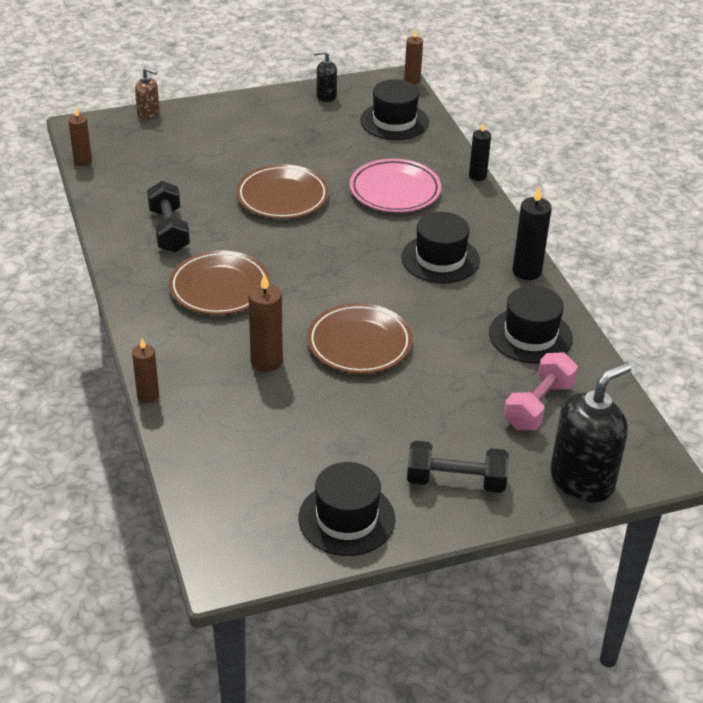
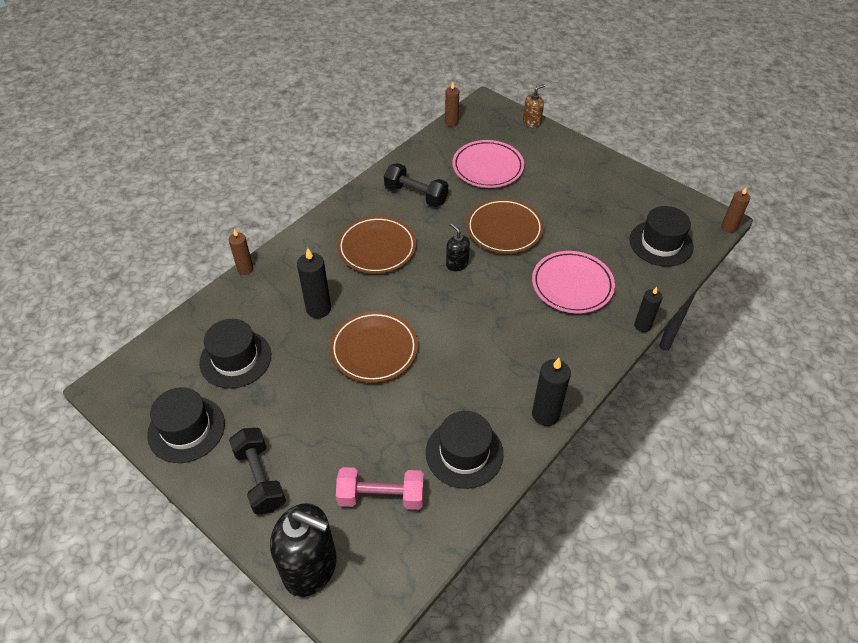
camera: 60 degrees right, 10 degrees up
(148, 113) = (532, 122): brown soap dispenser -> brown soap dispenser turned 120 degrees counterclockwise
(169, 230) = (416, 195): black dumbbell -> black dumbbell turned 75 degrees clockwise
(182, 168) = (487, 167): none -> pink plate
(266, 361) = (318, 309): brown candle -> black candle
(326, 96) = (650, 192): black soap dispenser -> black soap dispenser (457, 264)
(440, 259) = (512, 351): black hat -> black hat (235, 359)

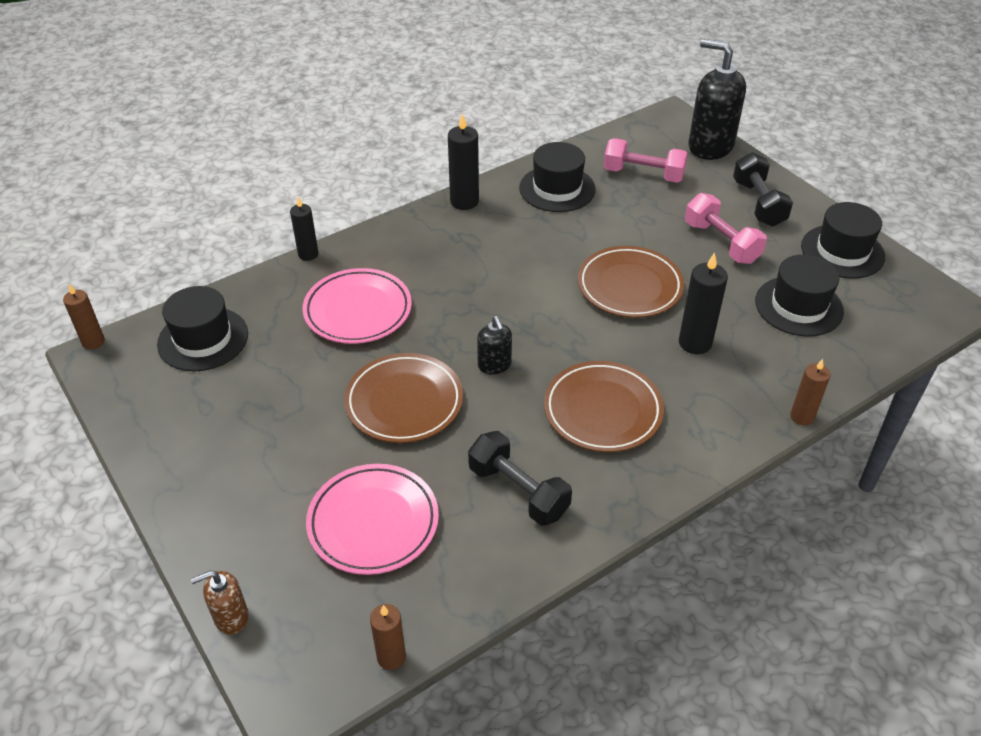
camera: 165 degrees left, 5 degrees down
(298, 415) = (721, 242): none -> pink dumbbell

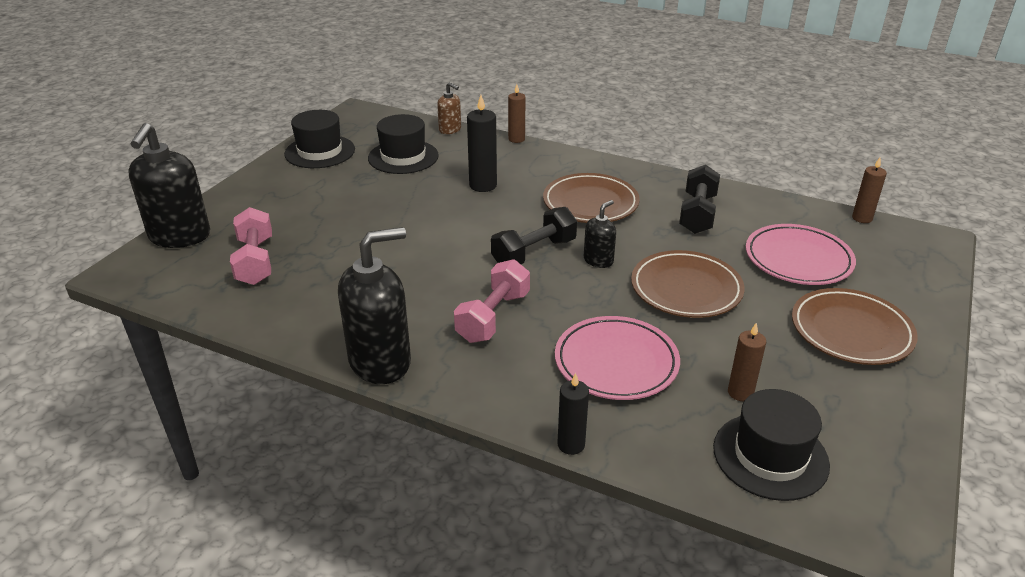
camera: 120 degrees left, 10 degrees down
(93, 342) = (884, 555): brown candle -> brown candle (740, 393)
(231, 617) = (939, 286): brown soap dispenser -> brown soap dispenser (450, 130)
(464, 201) = (380, 362): black candle -> black soap dispenser
(557, 189) = (314, 306): black hat -> none
(629, 286) = (440, 226): brown plate -> brown plate (851, 331)
(721, 242) = (345, 199): pink dumbbell -> pink dumbbell (493, 317)
(758, 203) = (272, 194): black dumbbell -> black dumbbell (534, 253)

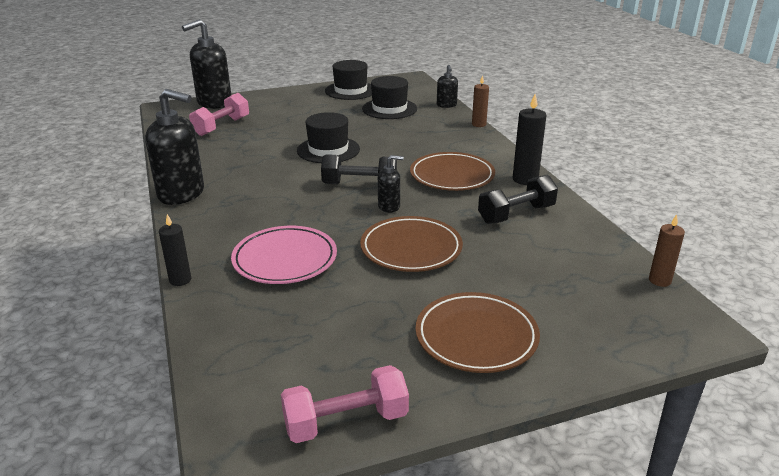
camera: 45 degrees right, 5 degrees down
(450, 130) = (446, 105): brown soap dispenser -> black soap dispenser
(483, 185) = (404, 140): black candle -> black candle (525, 179)
(493, 317) = (271, 203): pink dumbbell -> pink dumbbell (346, 421)
(740, 393) = (319, 318): brown candle -> none
(770, 456) = (262, 359): black hat -> black hat (328, 150)
(798, 259) = (535, 276): pink plate -> none

